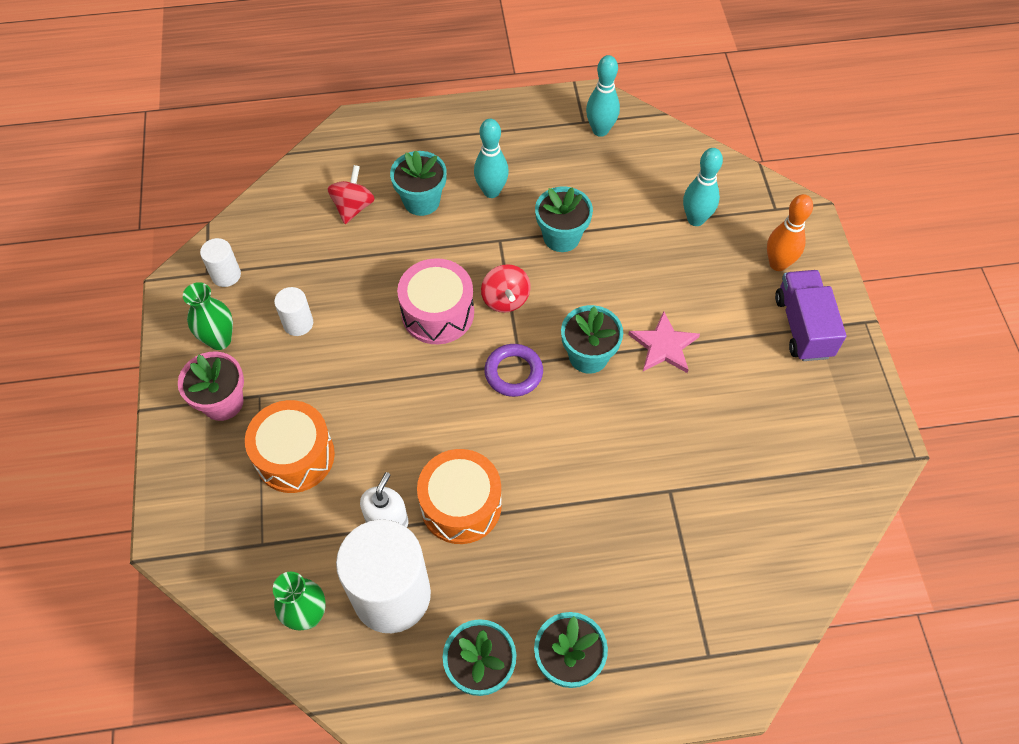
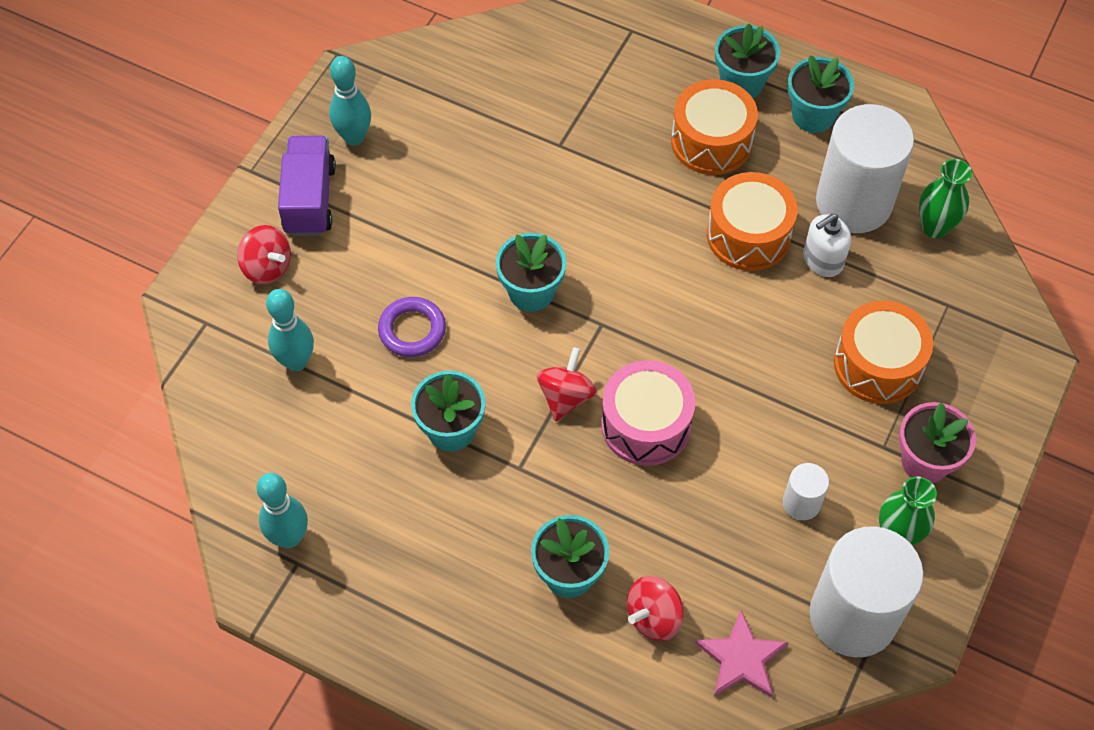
camera: 145 degrees left, 0 degrees up
(226, 275) = (853, 616): white cylinder -> white cylinder, size x2.22
(491, 191) = (481, 535): turquoise bowling pin -> turquoise bowling pin (354, 137)
(513, 372) = (615, 319): purple ring -> purple ring (412, 330)
(551, 578) = (711, 141): none -> orange drum
(663, 346) = (453, 259): pink star -> pink star (741, 658)
(778, 264) = (267, 267): orange bowling pin -> red spinning top
(802, 326) = (310, 199): purple truck -> purple truck turned 150 degrees clockwise

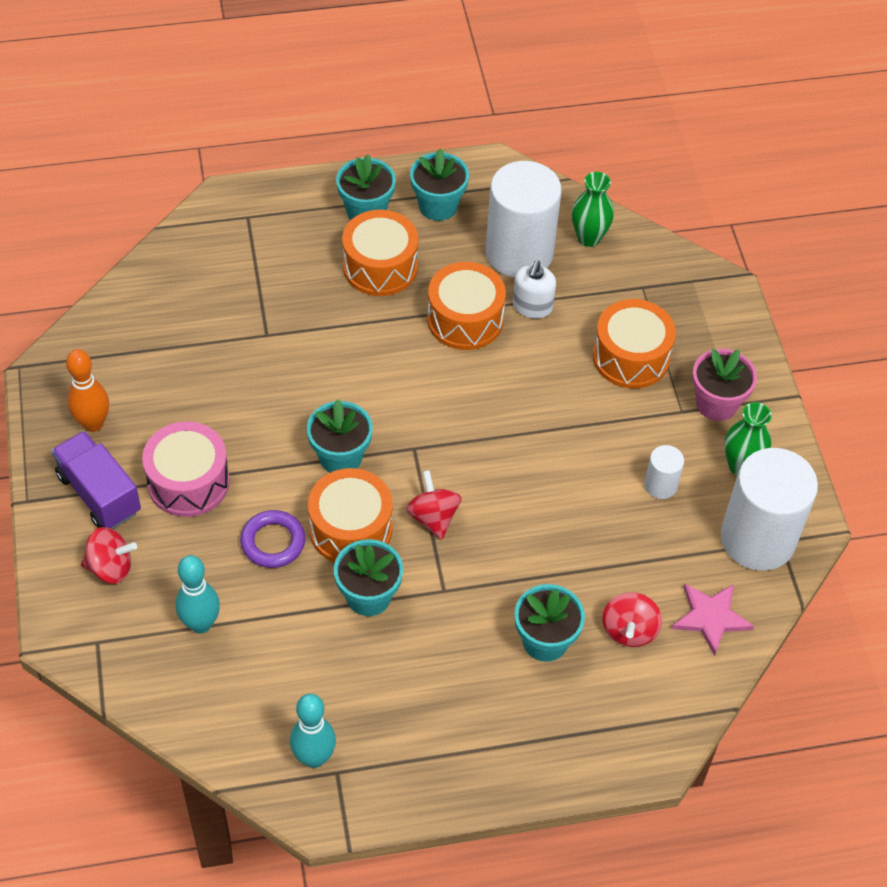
camera: 40 degrees left, 5 degrees down
(354, 137) = (93, 424): turquoise bowling pin -> orange bowling pin
(486, 361) = (350, 529): none -> orange drum
(646, 425) = (508, 500): pink drum -> pink drum (188, 482)

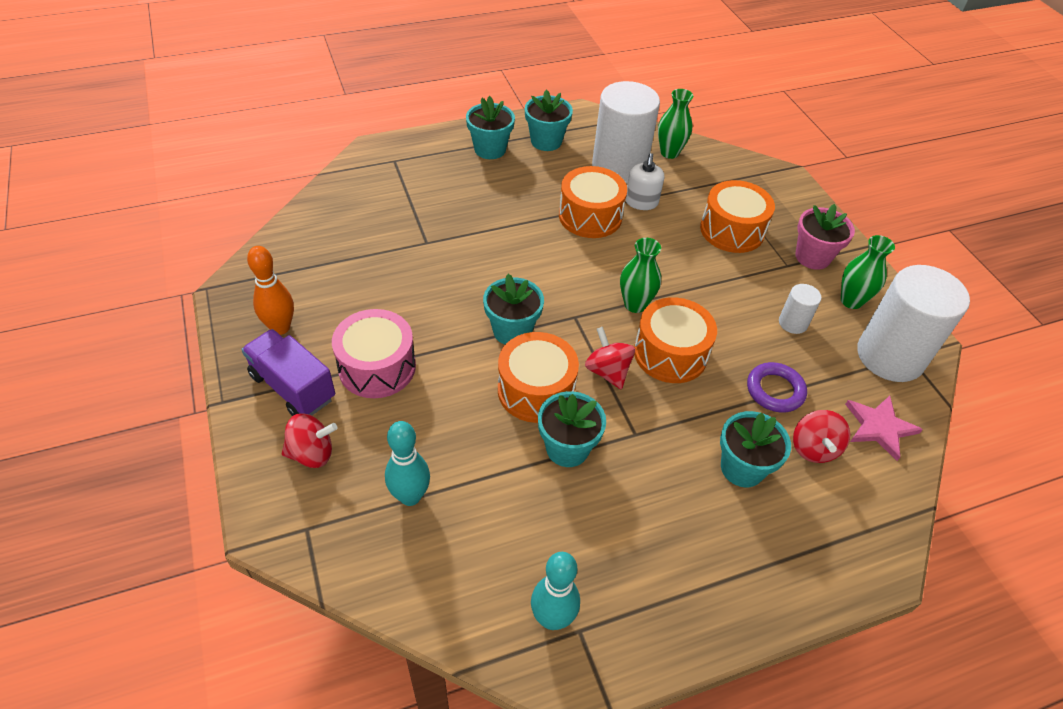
camera: 10 degrees left, 5 degrees down
(273, 542) = (466, 410): purple ring -> purple ring (775, 390)
(380, 266) = (511, 185): orange drum -> orange drum (670, 353)
(486, 441) = (635, 304): none -> green vase

